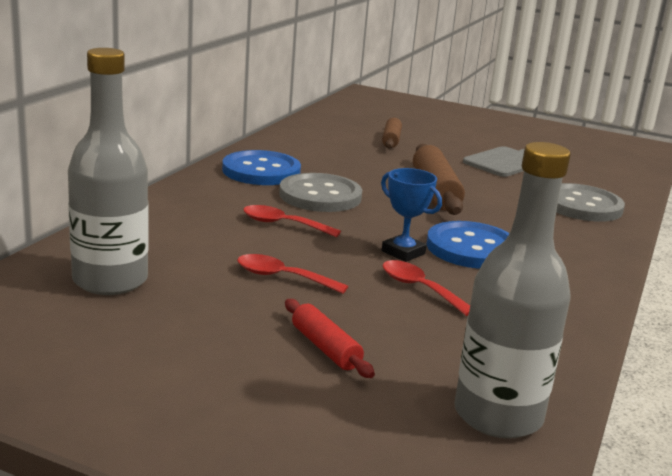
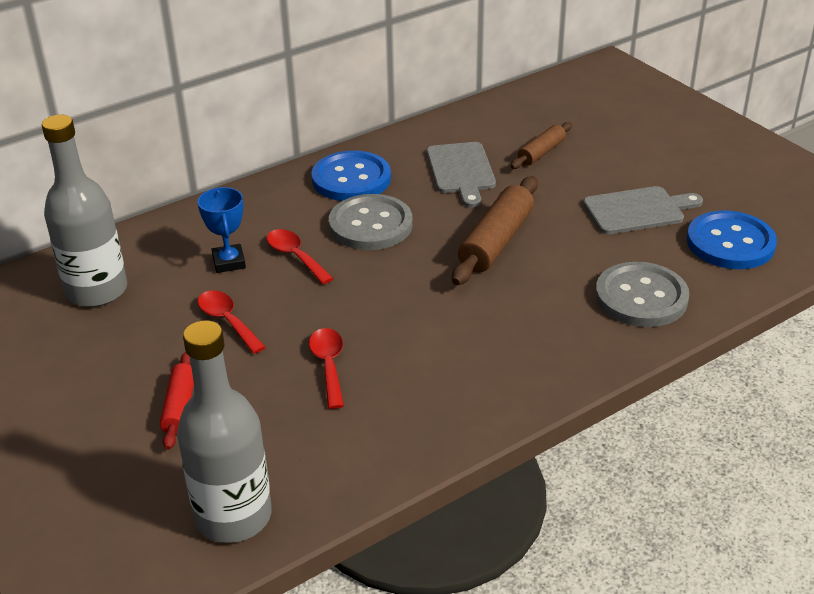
camera: 35 degrees right, 15 degrees up
(346, 156) = (461, 171): none -> grey cutting board
(403, 252) = (365, 318): blue trophy -> blue trophy (229, 262)
(471, 248) = (438, 329): blue button -> blue button (730, 243)

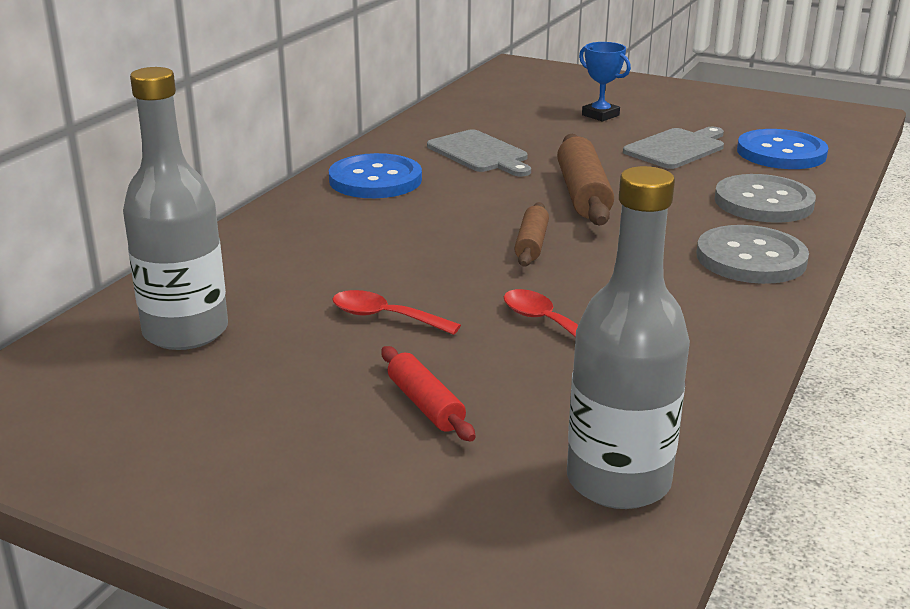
camera: 30 degrees left, 10 degrees down
(229, 262) = (323, 270): blue trophy -> blue trophy (600, 115)
(295, 256) = (393, 248): red spoon -> none
(370, 225) = (442, 208): grey button -> grey button (751, 258)
(541, 153) = (538, 128): brown rolling pin -> brown rolling pin (531, 244)

